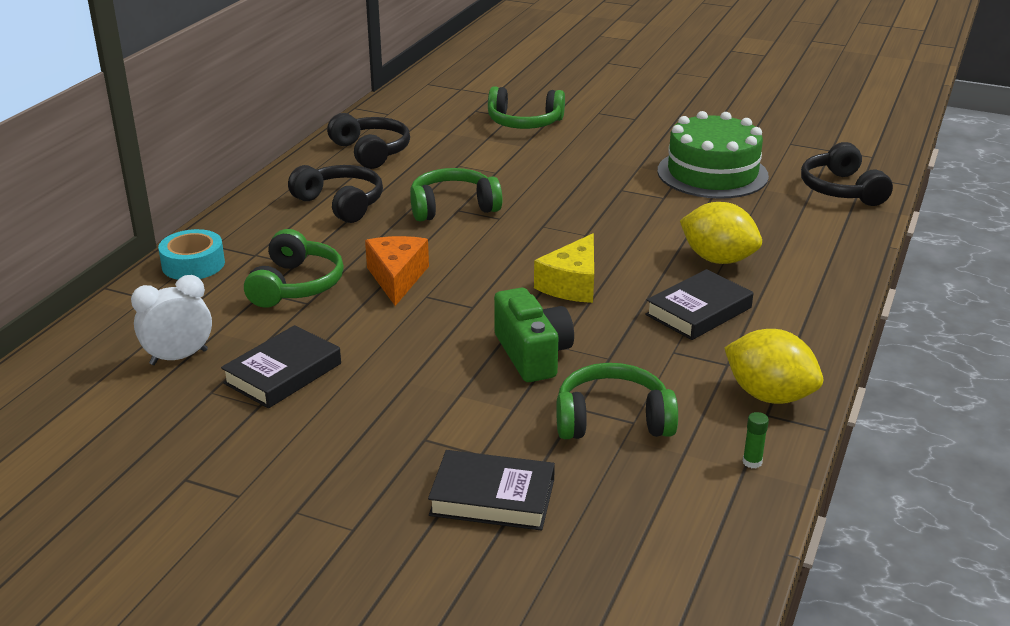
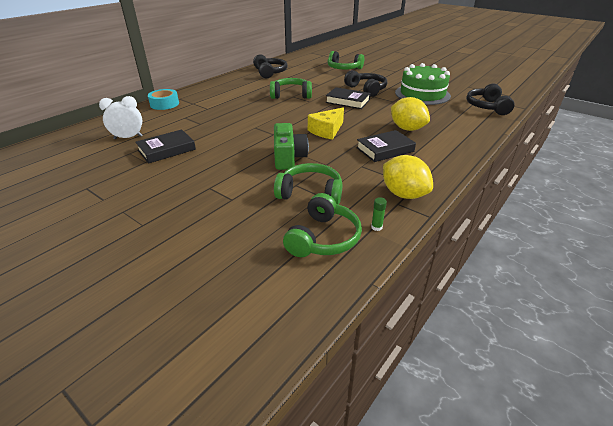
camera: 15 degrees right, 5 degrees up
(296, 285) = (200, 116): green headphones -> green headphones (323, 238)
(341, 204) = (243, 89): black headphones -> black headphones (366, 89)
(397, 278) = (246, 119): orange cheese -> none
(492, 497) = (223, 221): black book -> black book (347, 101)

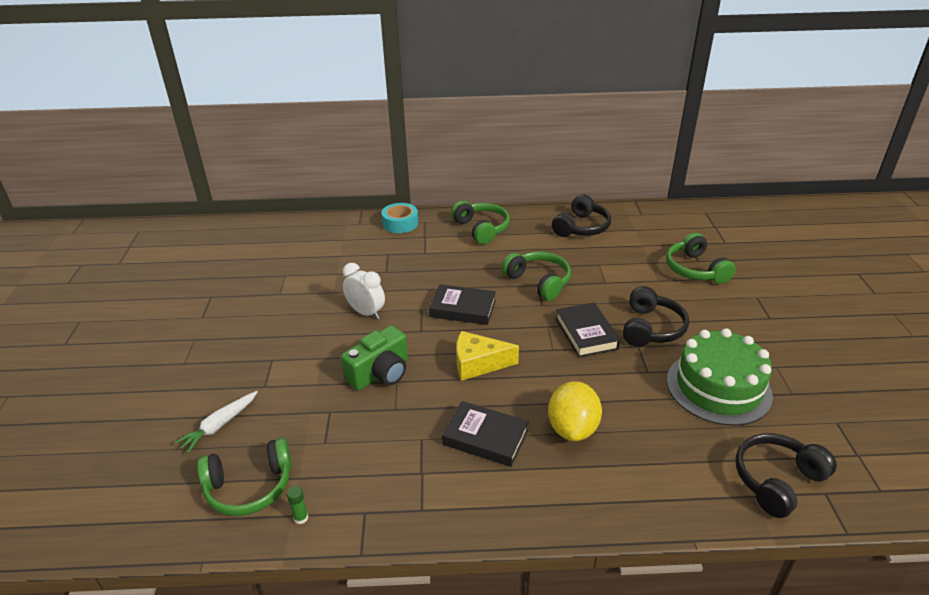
camera: 50 degrees right, 0 degrees up
(128, 137) = (310, 254): white clock -> white clock (366, 313)
(167, 150) = (312, 290): black book -> black book (463, 309)
(242, 231) = (219, 425): none -> white carrot
(310, 193) = (322, 432): green headphones -> green headphones (481, 229)
(403, 194) = (390, 508): yellow lemon -> none

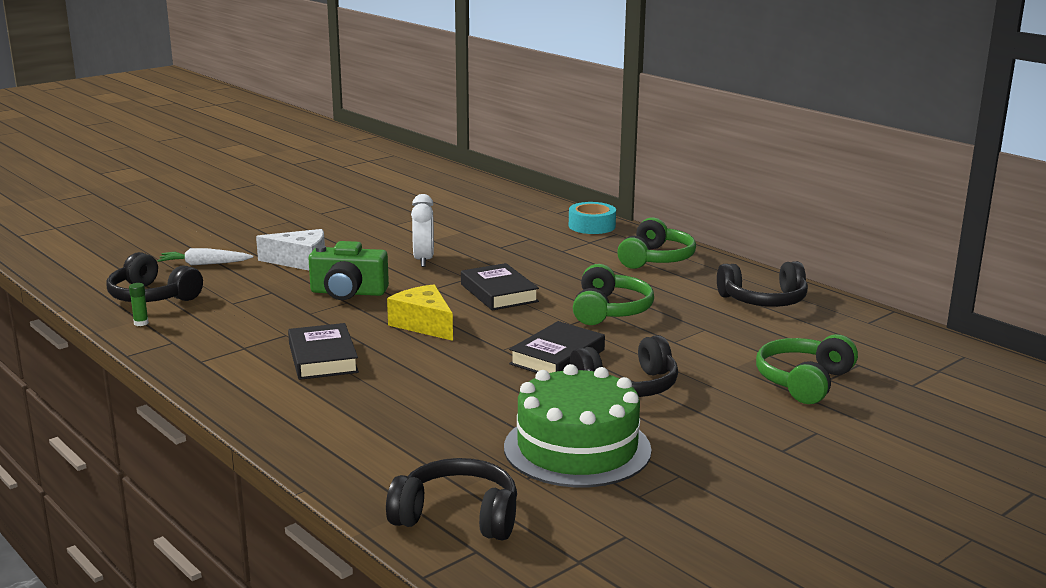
camera: 50 degrees right, 15 degrees down
(249, 487) = (152, 296): green headphones -> black headphones
(288, 370) = (300, 261): none -> white cheese
(572, 428) = (391, 391): yellow lemon -> none

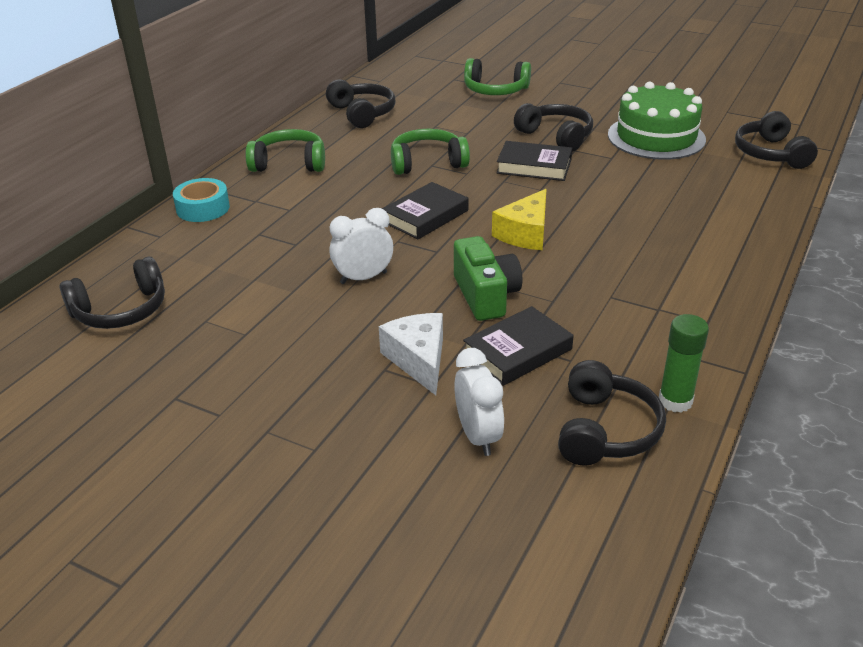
camera: 110 degrees left, 15 degrees up
(141, 323) = (675, 401): green glue stick -> green glue stick, size x1.93
(204, 264) = (478, 436): white carrot -> white clock
(323, 358) = (636, 260): black book -> black book (517, 352)
(463, 199) = (121, 310): none -> black headphones

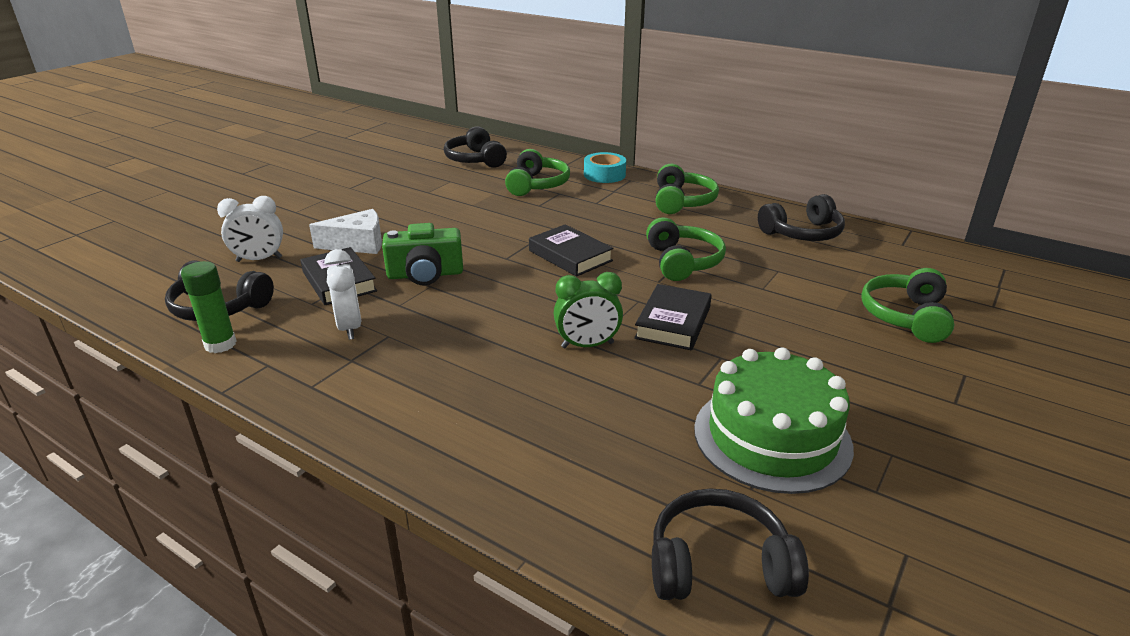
camera: 95 degrees right, 5 degrees down
(230, 251) = (537, 185): none -> green headphones
(363, 278) = (477, 228): white clock -> white clock (349, 327)
(525, 233) = (522, 302): yellow cheese -> none
(556, 136) = (761, 348): black headphones -> none
(582, 199) = (587, 345): none -> green clock

